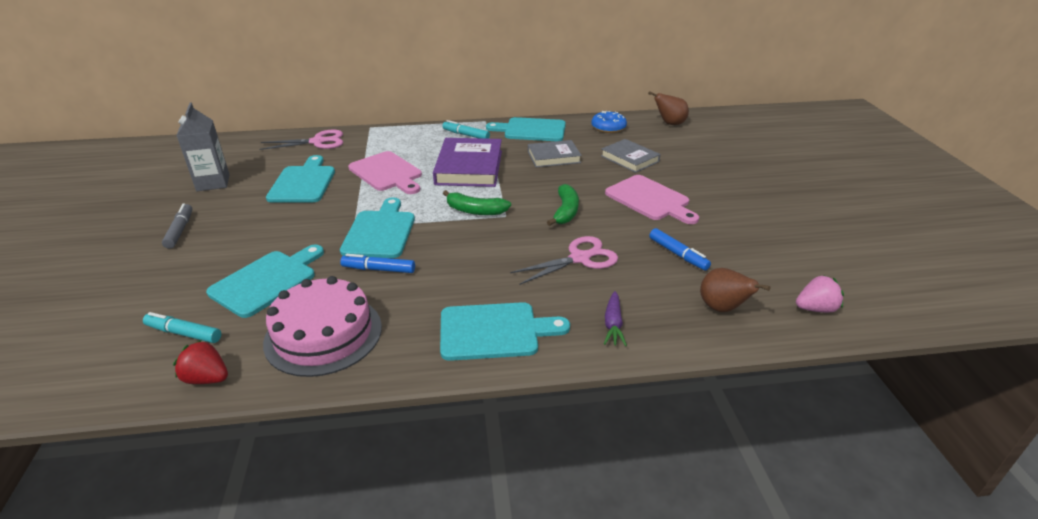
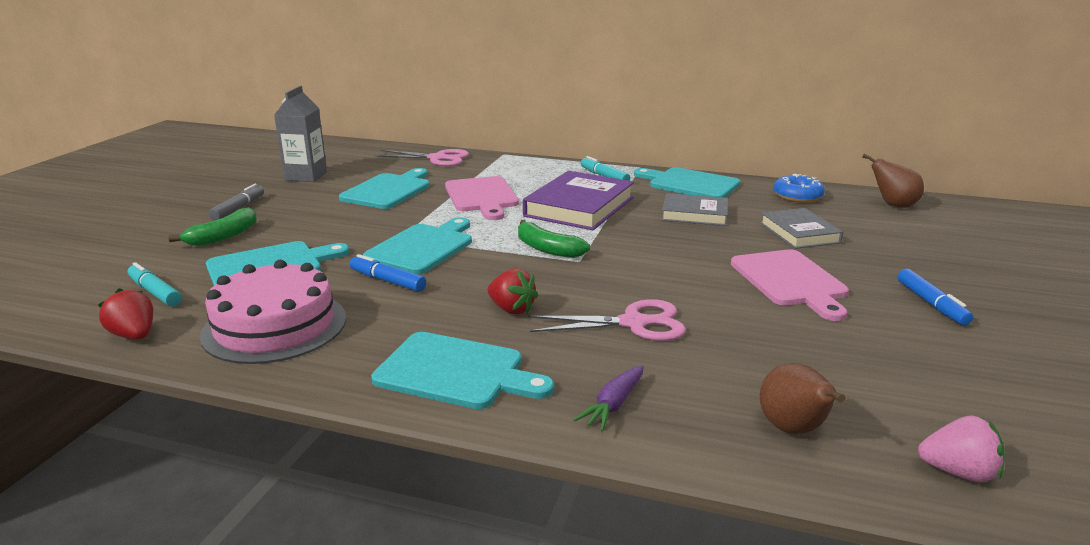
camera: 25 degrees right, 10 degrees down
(491, 269) = (512, 309): none -> red strawberry
(565, 211) = (659, 271): green banana -> green banana (224, 236)
(678, 254) = (779, 350): blue marker -> blue marker (931, 304)

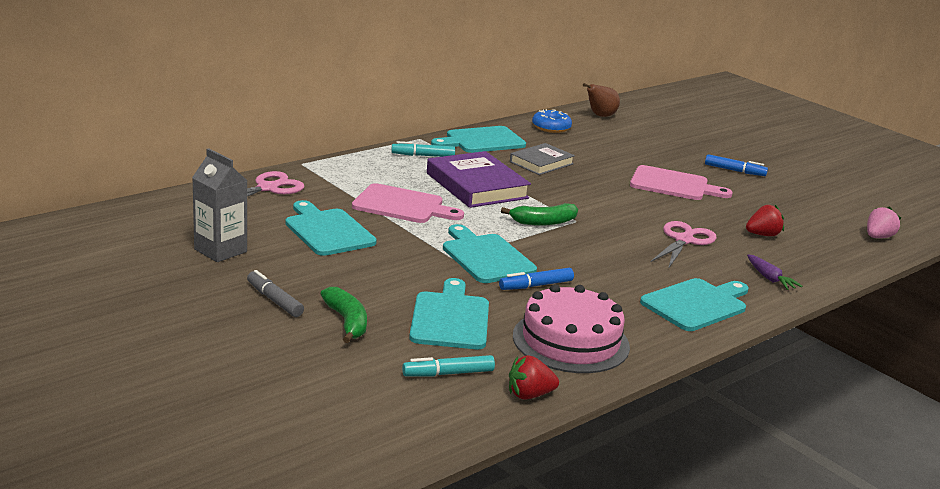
camera: 60 degrees left, 0 degrees up
(512, 309) = (629, 264): red strawberry -> red strawberry (762, 235)
(794, 430) = (824, 251): brown pear -> none
(799, 233) = (610, 153): grey book -> none

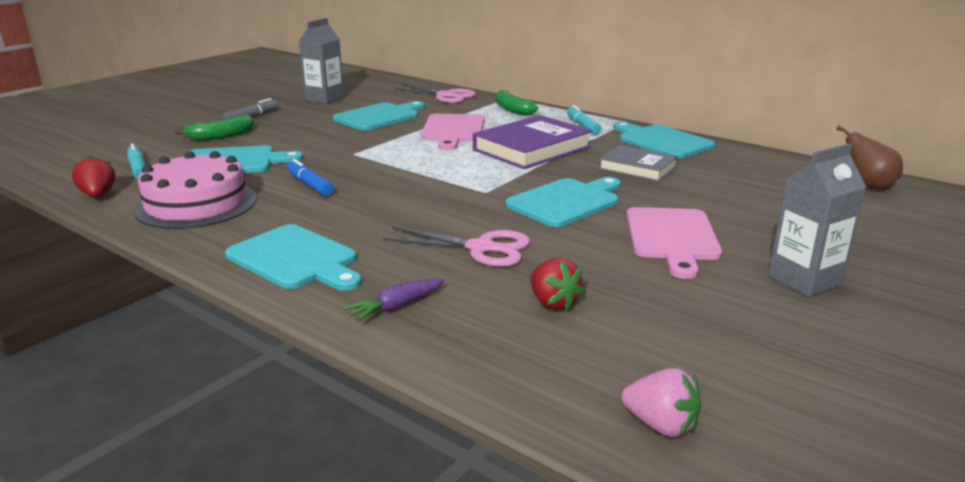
camera: 80 degrees right, 0 degrees up
(486, 257) = (362, 163): turquoise cutting board -> turquoise cutting board (566, 202)
(543, 222) = (466, 178): green banana -> green banana (512, 109)
(551, 127) = (765, 165): blue donut -> none
(734, 171) = (804, 280): blue marker -> grey carton

